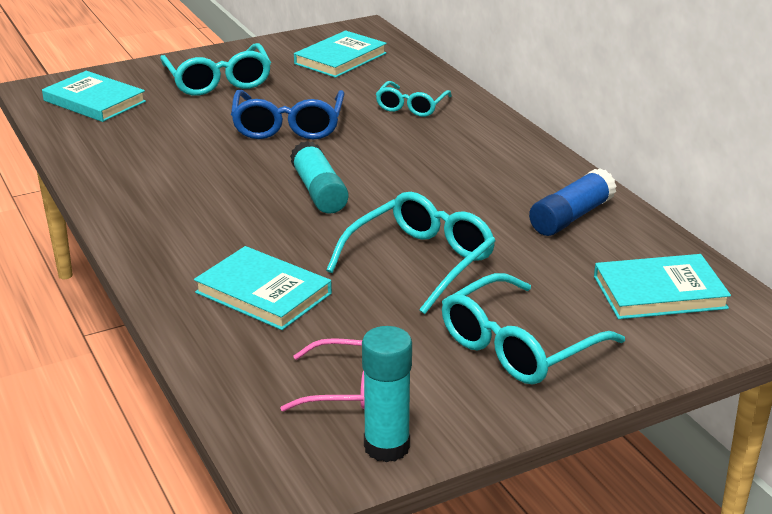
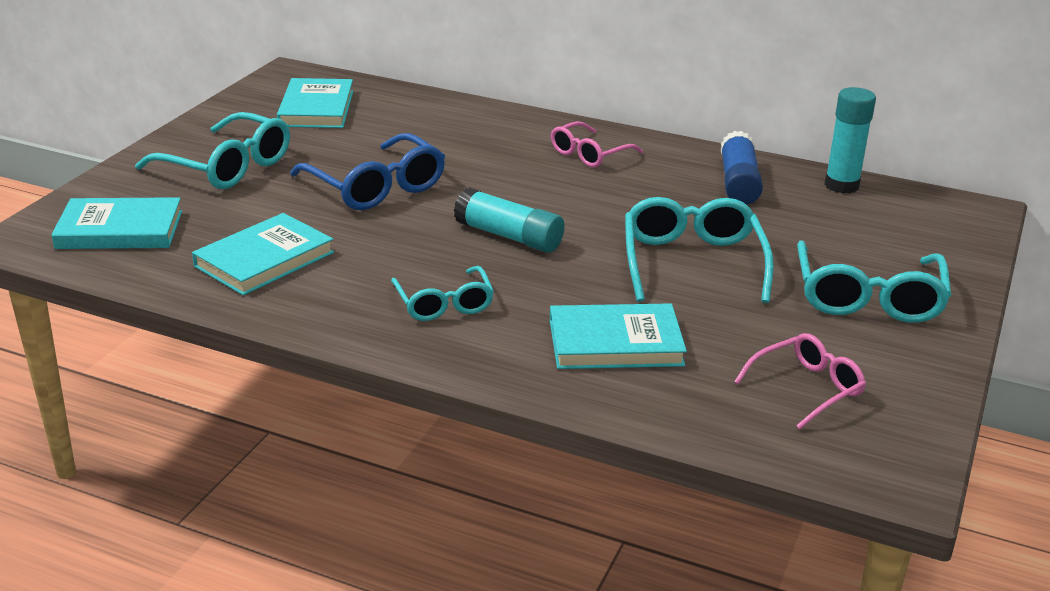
camera: 40 degrees left, 0 degrees up
(386, 446) = (912, 416): turquoise glue stick -> turquoise glue stick (841, 185)
(411, 107) = (460, 133): turquoise glasses -> turquoise glasses (444, 304)
(484, 153) = (589, 154): none -> pink glasses
(659, 292) = (886, 217): turquoise book -> turquoise book (264, 259)

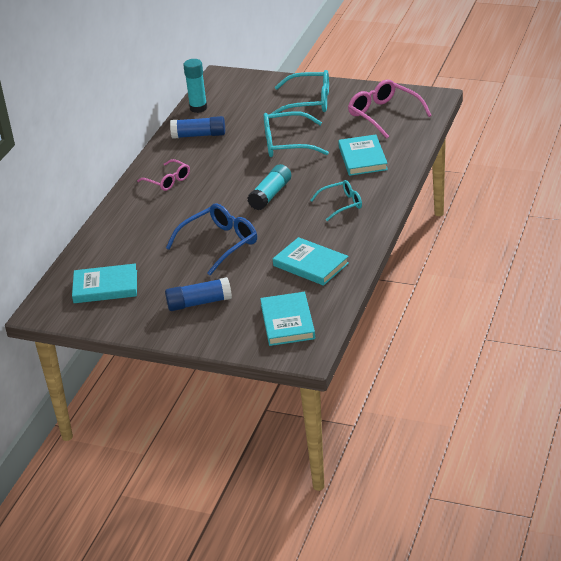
camera: 90 degrees left, 5 degrees up
(227, 167) = (199, 303): turquoise glasses -> blue glue stick
(807, 388) = (384, 115): pink glasses -> pink glasses, size x1.60

